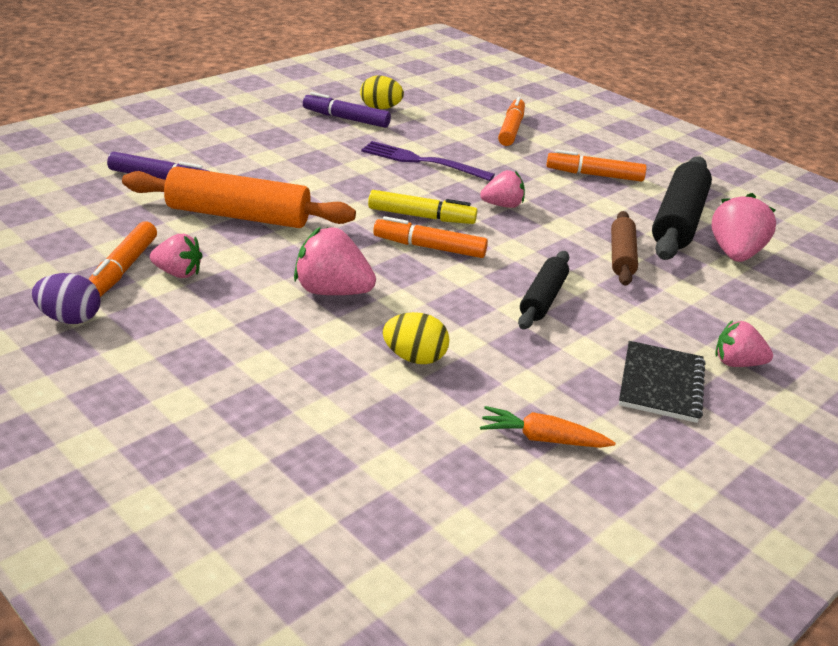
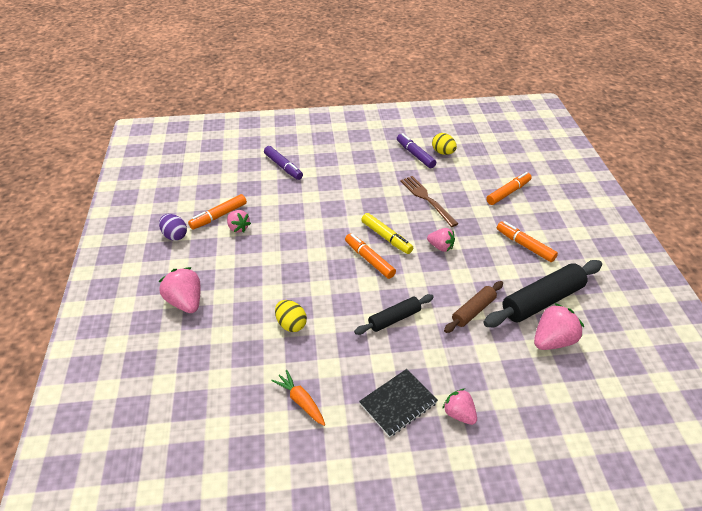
camera: 40 degrees right, 10 degrees up
(238, 215) = (296, 203): orange rolling pin -> none
(332, 291) = (293, 267): pink strawberry -> pink strawberry (185, 302)
(421, 161) = (426, 199): purple fork -> brown fork

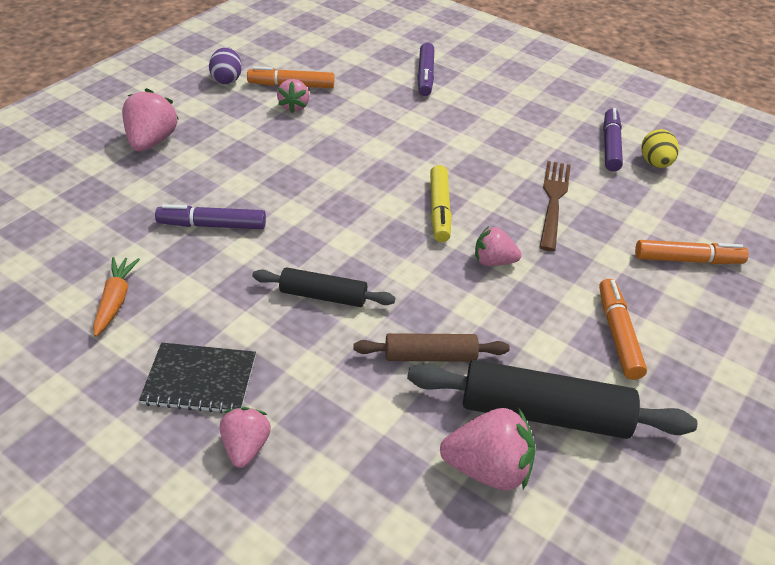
camera: 40 degrees right, 0 degrees up
(291, 324) = (212, 225): yellow egg -> purple marker
(369, 259) = (385, 219): orange marker -> none
(440, 247) = (493, 261): pink strawberry -> pink strawberry turned 120 degrees clockwise

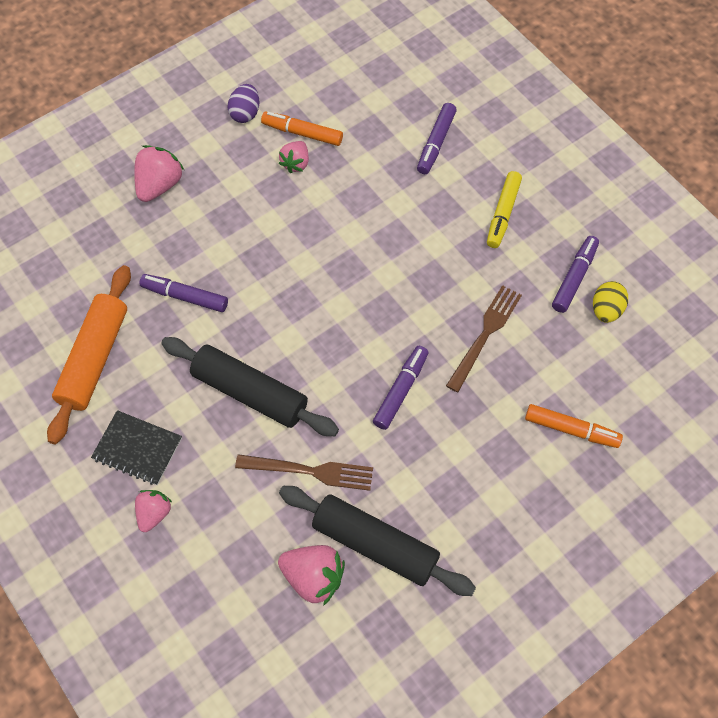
camera: 20 degrees right, 20 degrees up
(115, 300) = (94, 359): orange carrot -> orange rolling pin
(323, 296) = (250, 392): black rolling pin -> black rolling pin, size x1.72
(430, 356) = (311, 471): brown rolling pin -> brown fork
(439, 210) = (379, 322): yellow marker -> yellow marker (503, 214)
(493, 261) = (401, 390): pink strawberry -> purple marker
(618, 334) = (468, 489): orange marker -> none

